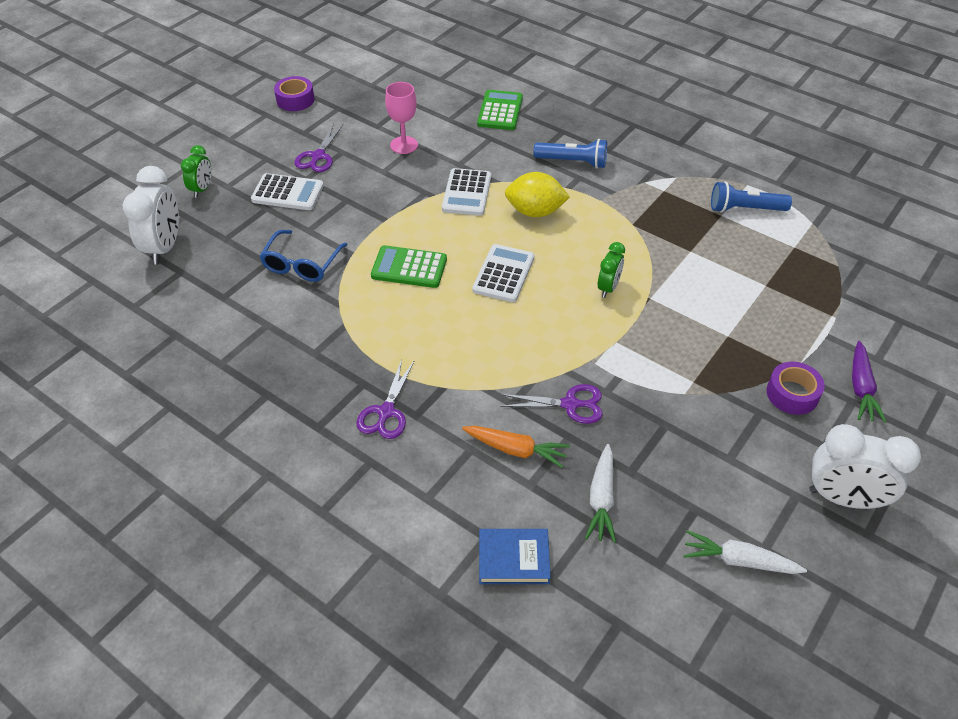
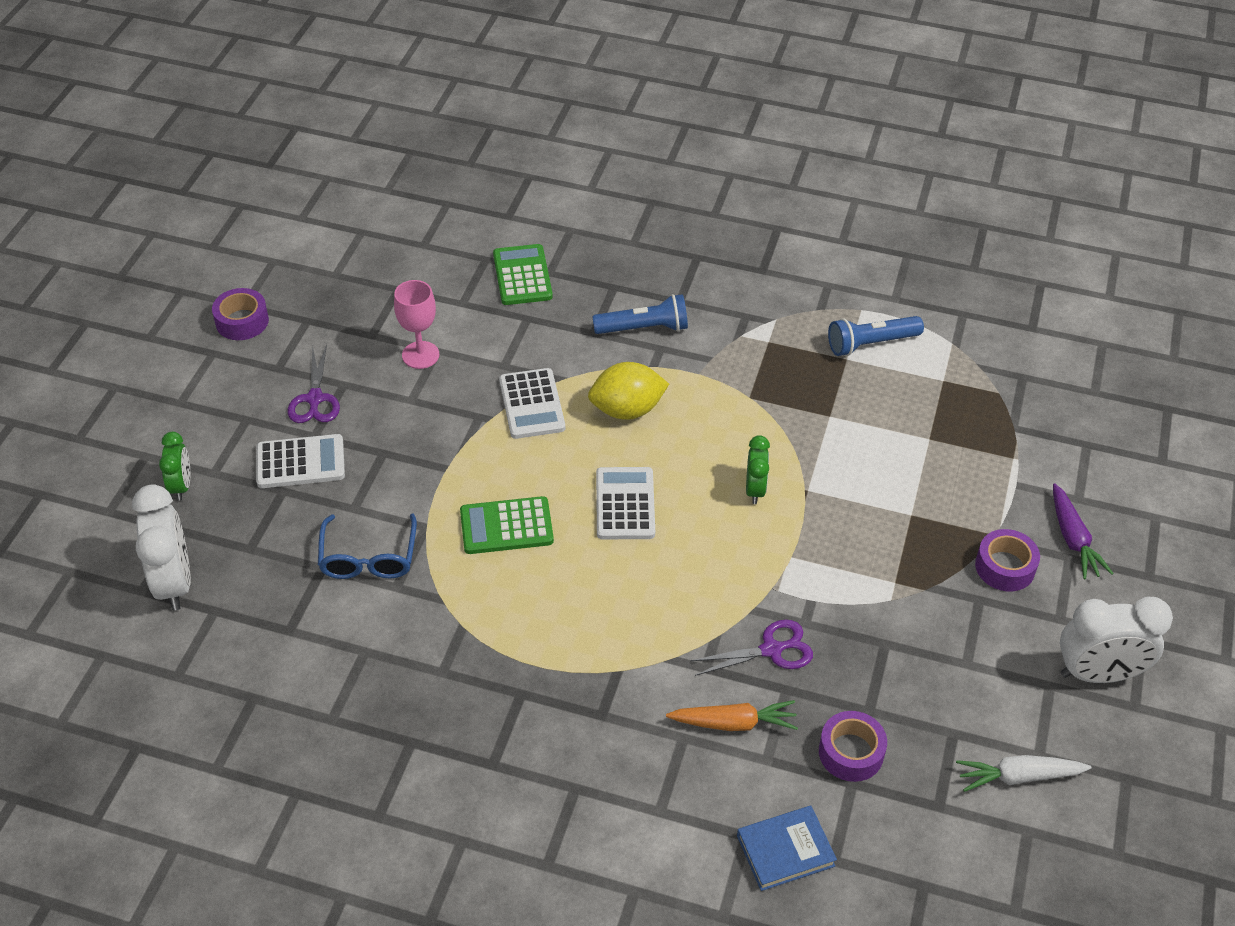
camera: 20 degrees left, 0 degrees up
(386, 412) = (565, 721): purple scissors -> none
(601, 499) = (851, 752): white carrot -> purple tape

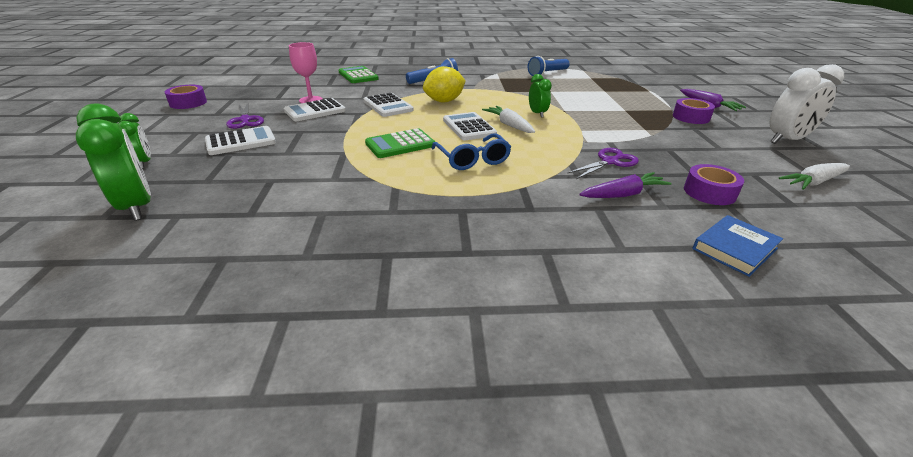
camera: 20 degrees left, 15 degrees down
(174, 582) = (137, 207): white clock -> green clock
(368, 558) = (307, 170): blue glasses -> blue glasses (472, 159)
(418, 394) = (315, 111): none -> white calculator
(689, 514) = (509, 125): none -> white carrot
(734, 723) = (623, 194): orange carrot -> purple carrot

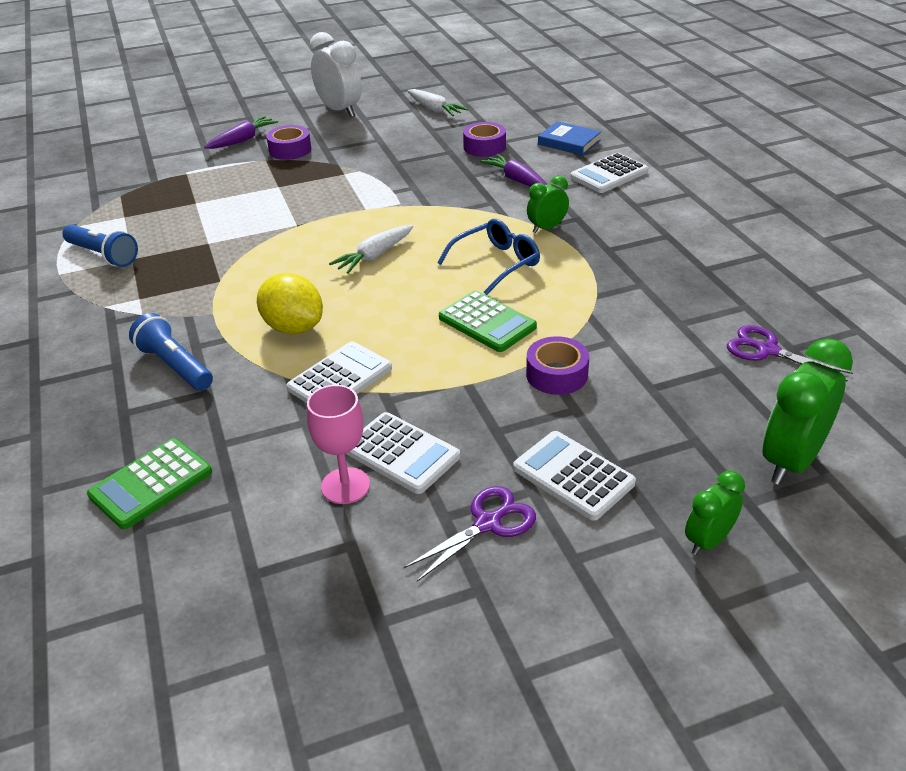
camera: 105 degrees left, 5 degrees up
(188, 103) = (442, 689): purple tape -> purple tape (556, 374)
(469, 127) = (398, 284): white calculator -> white calculator (609, 174)
(537, 113) = (319, 242): green clock -> green clock (547, 228)
(609, 162) = (449, 189): purple scissors -> purple scissors (767, 350)

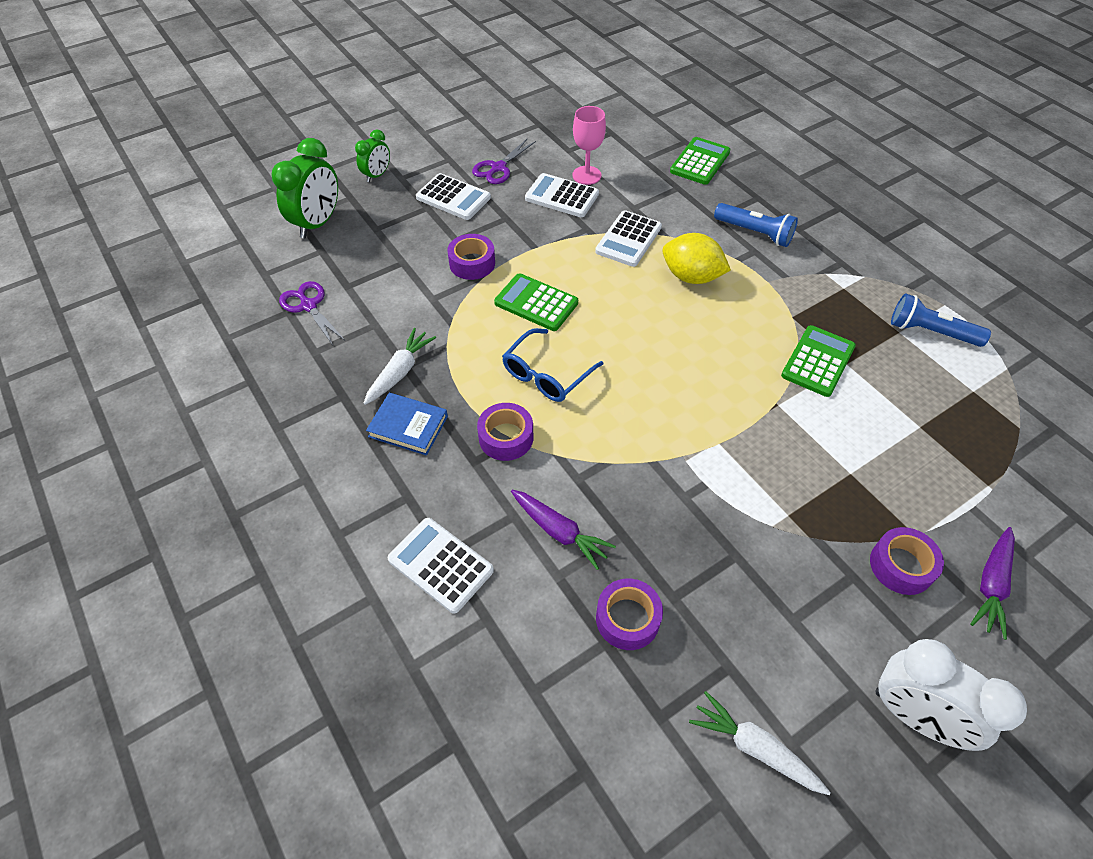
camera: 165 degrees right, 15 degrees up
(232, 246) = (818, 361): none -> green calculator
(374, 256) = (669, 368): white carrot -> white carrot (400, 372)
(547, 228) = (506, 437): green clock -> purple tape
(569, 142) = (504, 654): blue book -> blue book (408, 426)
(609, 174) = (440, 565): white calculator -> white calculator turned 90 degrees counterclockwise
(767, 350) = (309, 306): purple scissors -> purple scissors turned 150 degrees counterclockwise

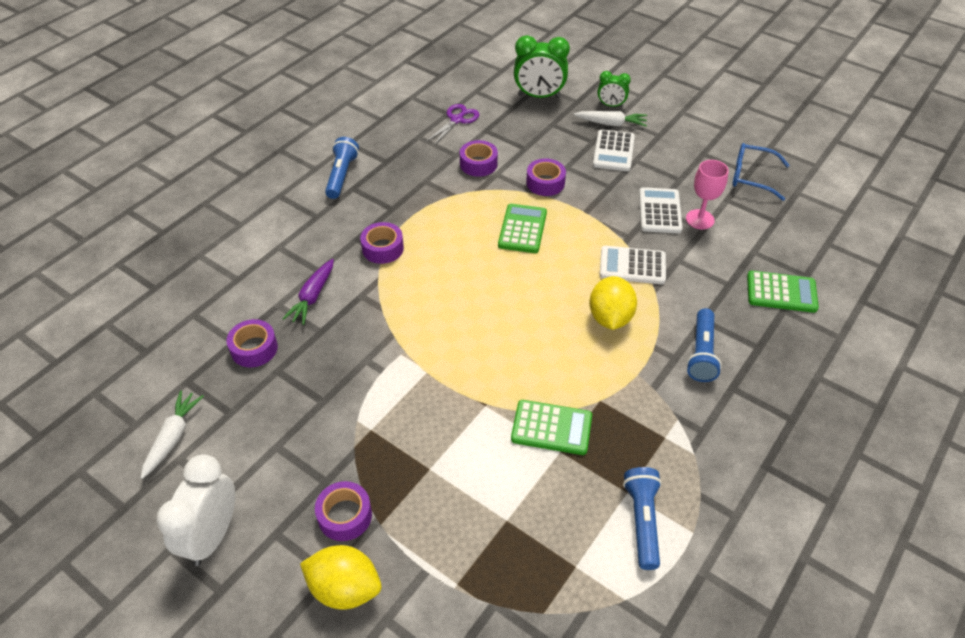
camera: 70 degrees right, 5 degrees down
(341, 450) = (341, 175): none -> blue flashlight
(400, 372) = (418, 180): white carrot -> white carrot (611, 124)
(405, 309) = (478, 164): none -> purple tape
(408, 426) = (373, 199): blue book -> none
(440, 565) = (270, 246): white calculator -> none
(498, 168) = (669, 165): purple scissors -> none
(546, 374) = (451, 254): blue glasses -> blue glasses (751, 177)
(991, 585) = (345, 588): purple carrot -> yellow lemon

